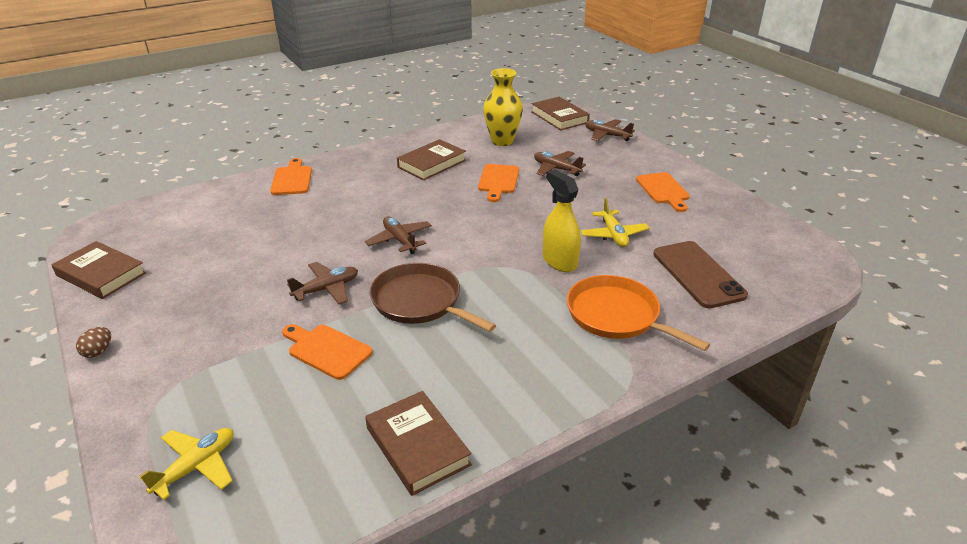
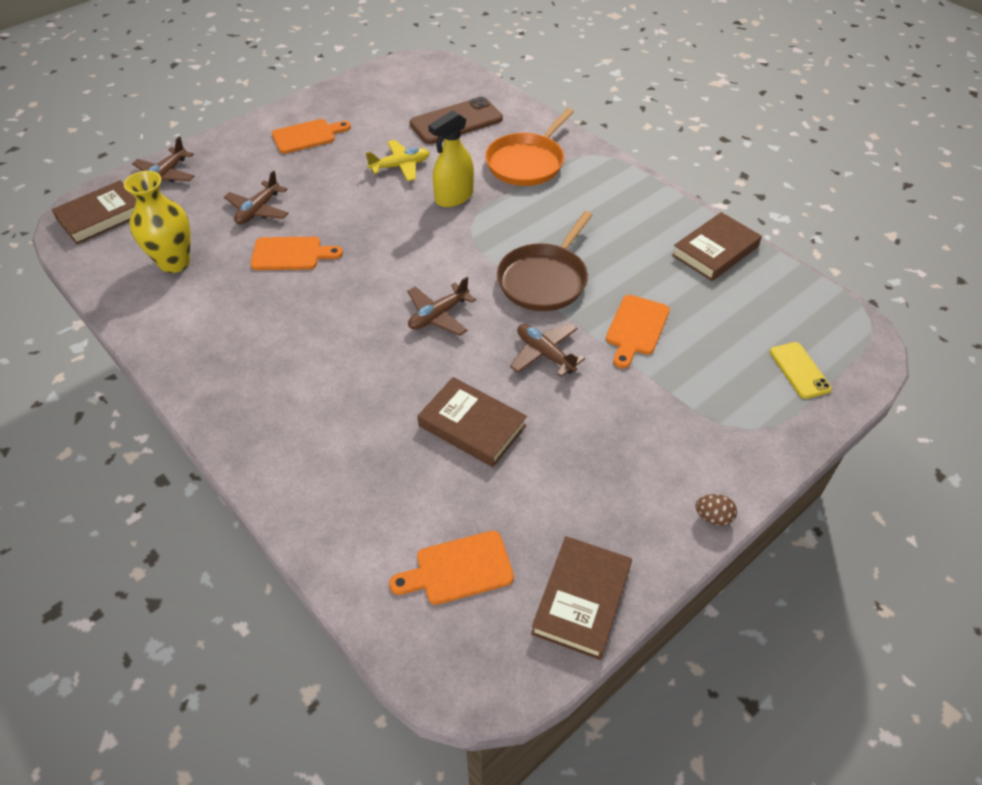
camera: 100 degrees left, 15 degrees up
(196, 467) = (799, 370): yellow plane -> yellow phone
(292, 179) = (292, 467): orange cutting board -> orange cutting board (458, 569)
(432, 164) = (242, 321): brown book -> brown book (472, 425)

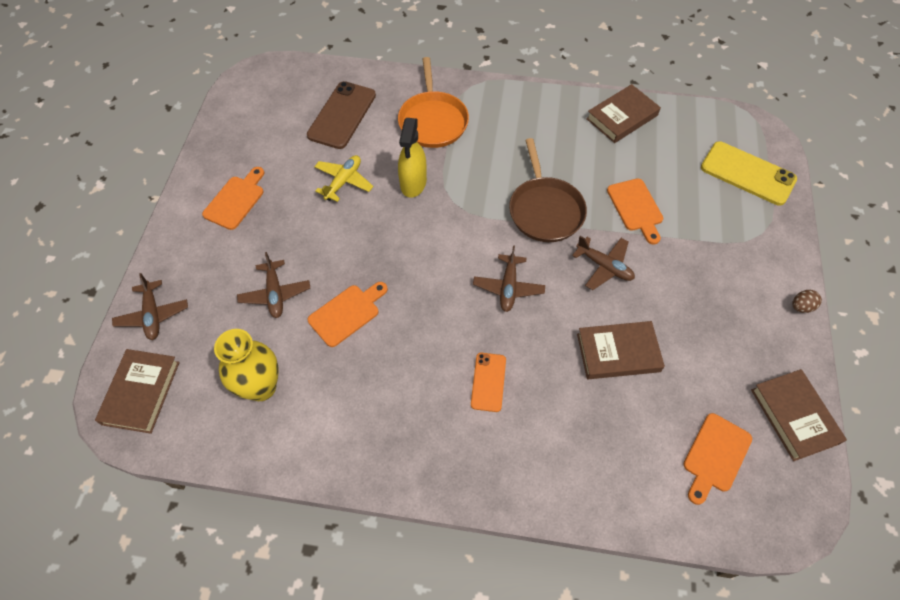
camera: 40 degrees left, 10 degrees up
(335, 370) = (488, 382): none -> orange phone
(545, 354) = (604, 266): brown plane -> brown plane turned 150 degrees counterclockwise
(715, 251) = (621, 117): brown book -> brown book turned 45 degrees clockwise
(799, 370) = (747, 173): yellow phone -> yellow phone, size x1.71

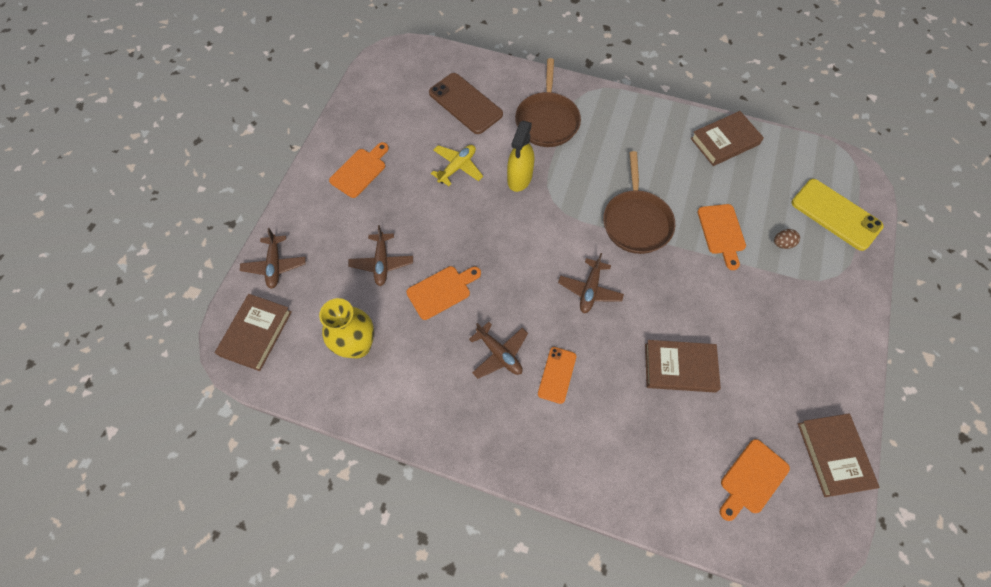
camera: 10 degrees right, 5 degrees up
(342, 115) = (465, 103): brown phone -> brown phone turned 75 degrees counterclockwise
(433, 120) = (547, 120): orange pan -> brown pan
(604, 266) = (681, 284): brown plane -> brown plane (499, 354)
(801, 307) = (861, 352): brown egg -> brown egg (782, 243)

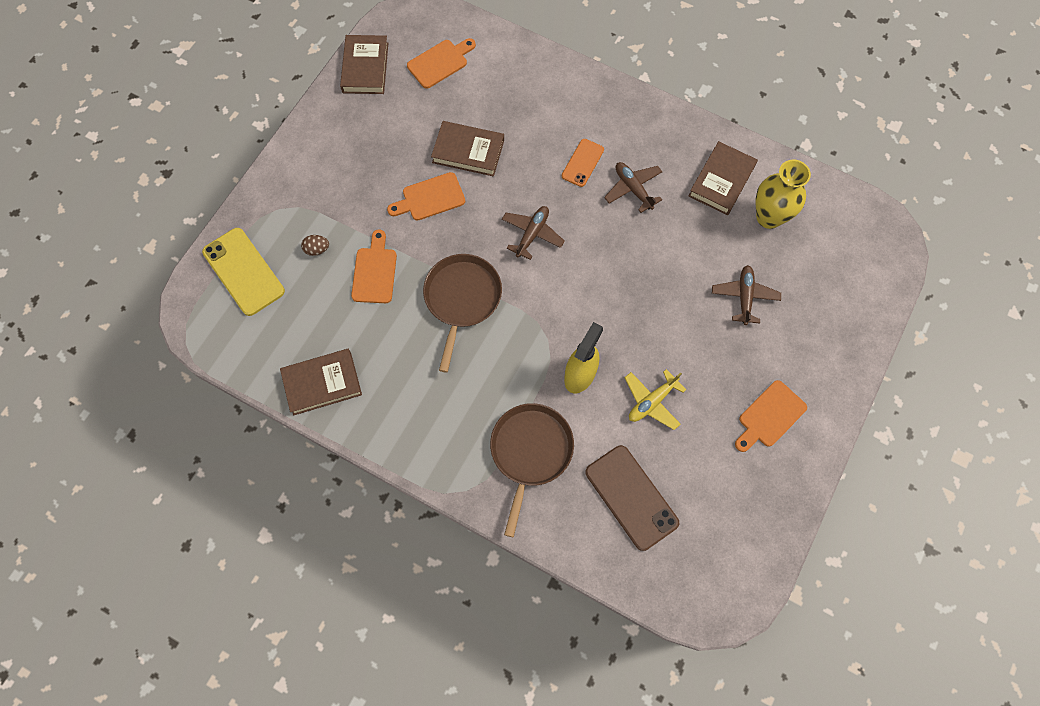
camera: 170 degrees left, 5 degrees up
(256, 333) = (870, 244): brown book -> brown book (721, 181)
(275, 265) = (859, 312): brown plane -> none
(441, 291) = (683, 257): orange cutting board -> orange cutting board (430, 198)

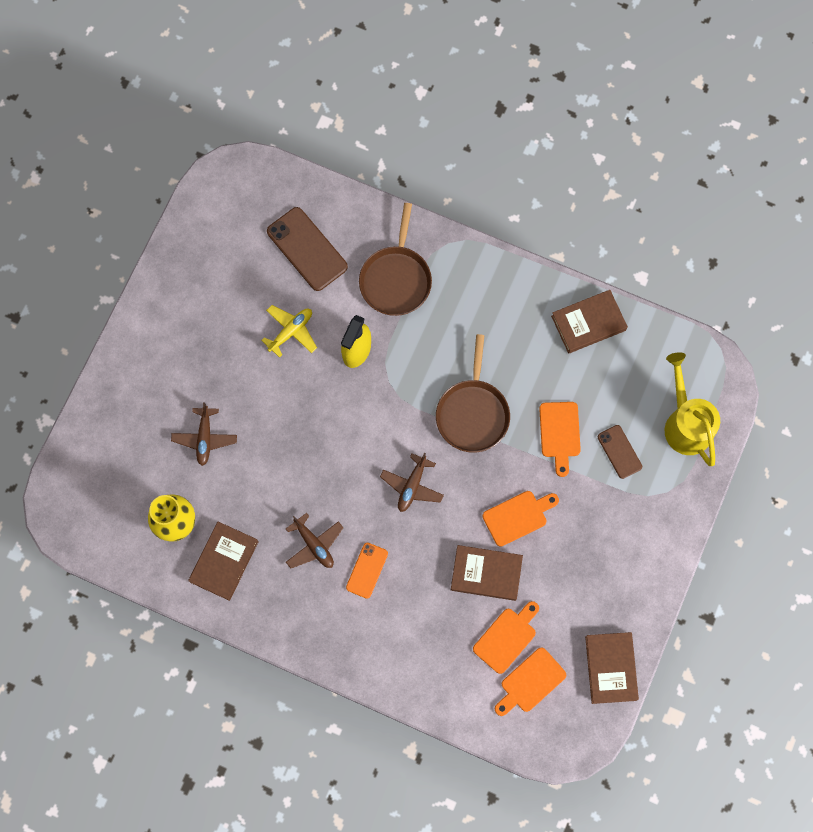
camera: 175 degrees right, 5 degrees up
(243, 271) = (685, 423): yellow phone -> yellow watering can
(317, 249) = (619, 451): brown egg -> brown phone
(769, 416) = (186, 327): orange cutting board -> orange cutting board (506, 637)

